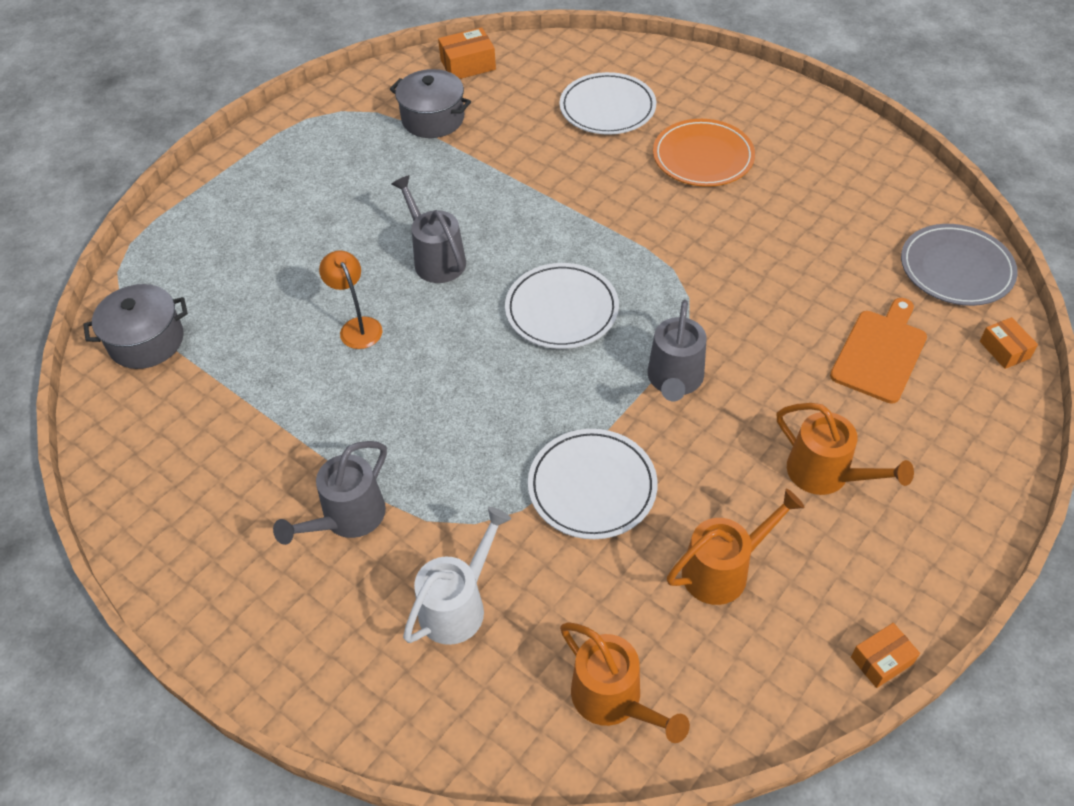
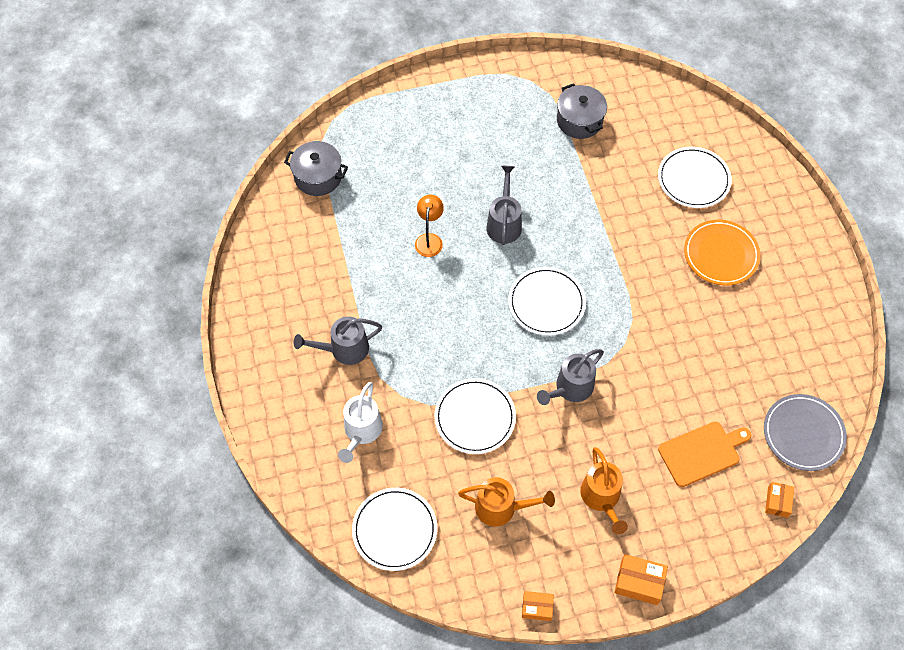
camera: 35 degrees right, 10 degrees up
(458, 605) = (361, 432): white watering can -> white watering can turned 120 degrees clockwise
(468, 65) = (634, 91): orange box -> orange box (639, 582)
(614, 700) = (394, 530): orange watering can -> white plate

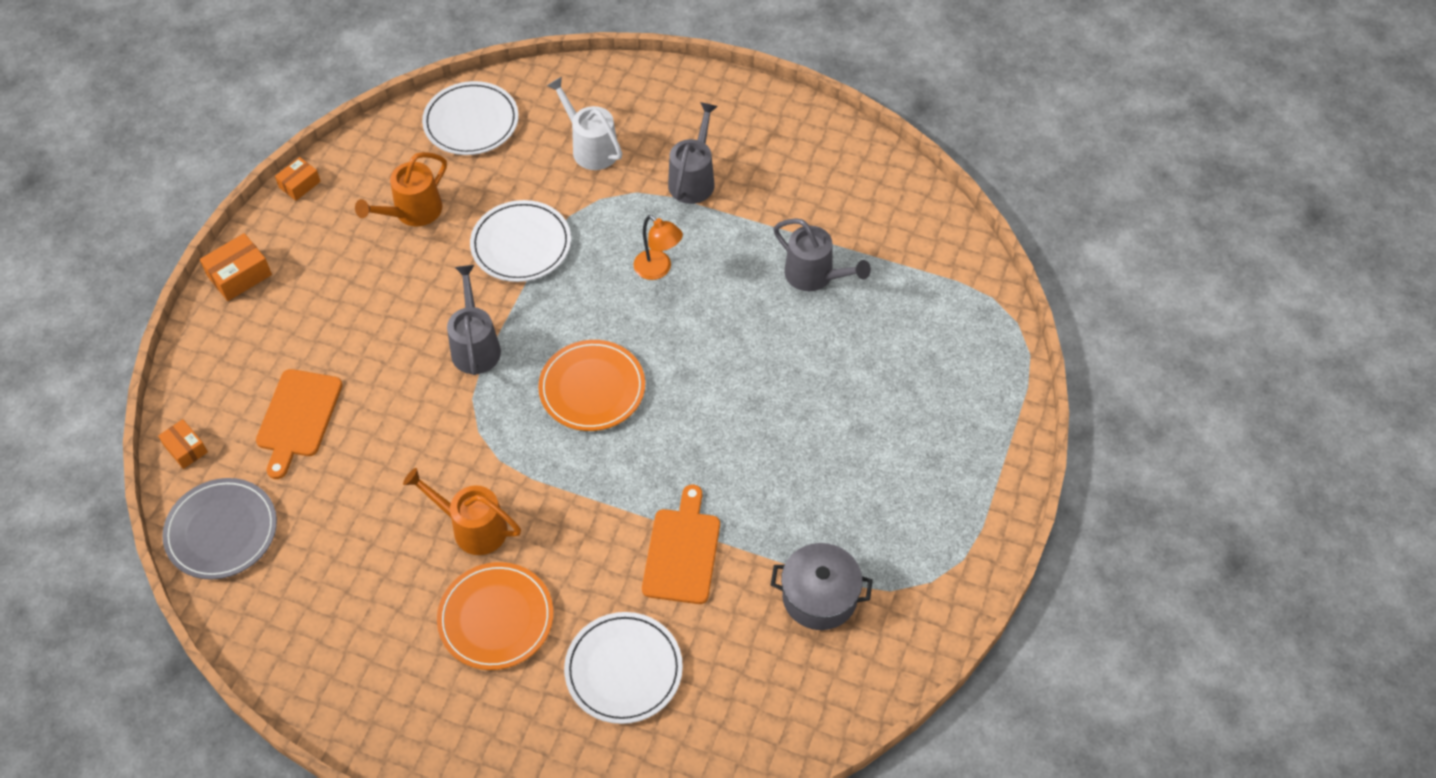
camera: 125 degrees right, 5 degrees down
(318, 177) = (939, 267): grey pot -> none
(429, 239) = (767, 326): orange lamp -> orange lamp (658, 270)
(504, 223) = (730, 412): grey watering can -> grey watering can (815, 276)
(546, 303) = (592, 388): white plate -> orange plate
(602, 498) = (341, 298): orange watering can -> orange watering can (472, 527)
(608, 194) = (682, 551): none -> orange cutting board

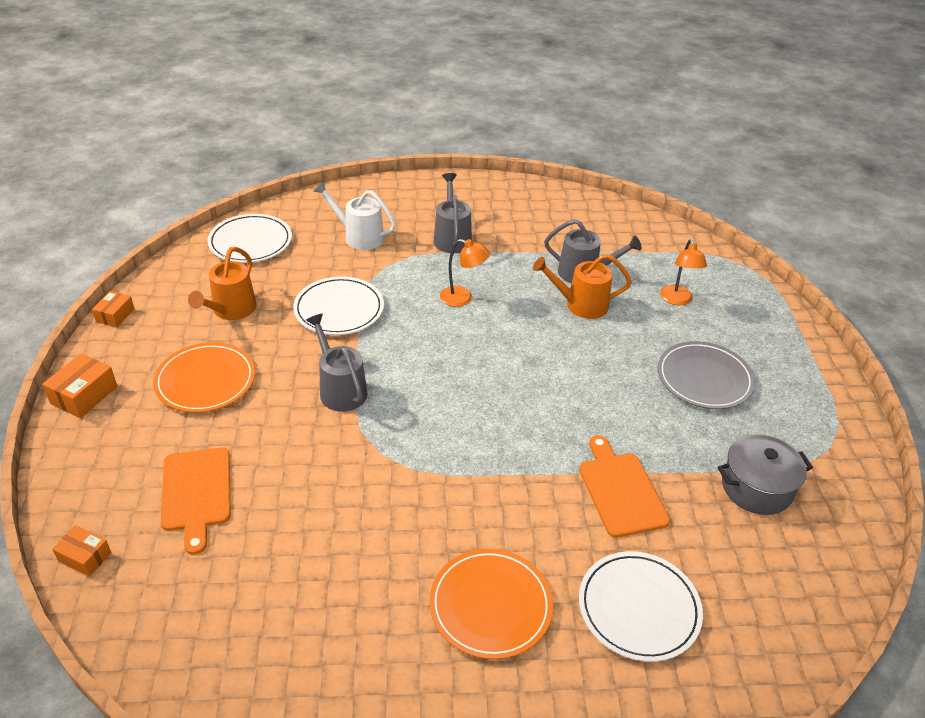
camera: 25 degrees left, 15 degrees down
(221, 531) = (158, 623): grey plate -> grey plate (704, 378)
(472, 527) = (420, 533): orange watering can -> orange watering can (580, 305)
(592, 388) = (462, 392): orange plate -> orange plate (205, 381)
(898, 346) = (677, 300): none -> orange lamp

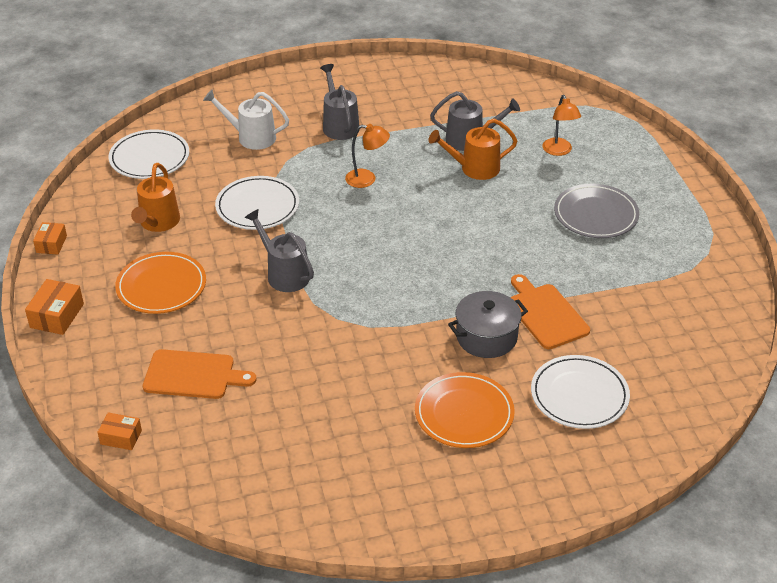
camera: 10 degrees left, 0 degrees up
(196, 493) = (193, 375): orange cutting board -> orange cutting board turned 60 degrees counterclockwise
(756, 487) = (654, 293): grey pot -> grey pot (486, 337)

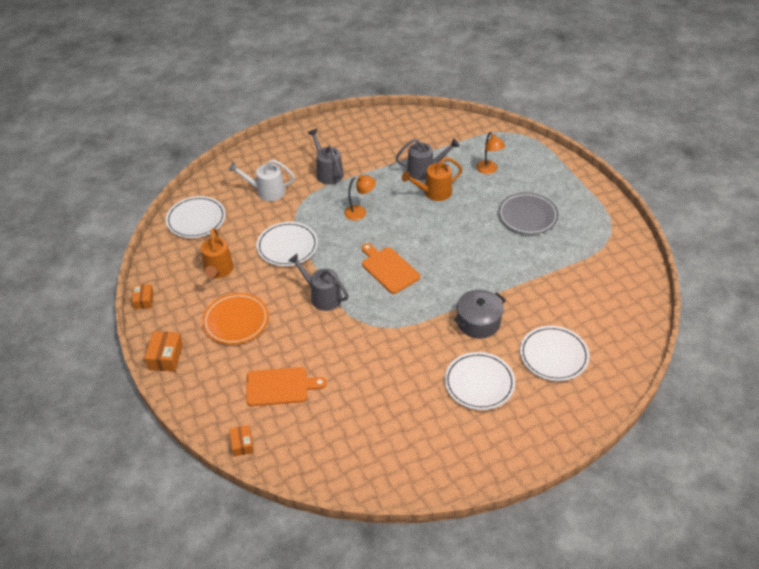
camera: 10 degrees left, 5 degrees up
(121, 437) = (242, 444): orange box -> orange box turned 75 degrees clockwise
(464, 413) = (479, 383): orange plate -> white plate
(545, 314) = (514, 298): orange cutting board -> orange cutting board (388, 269)

